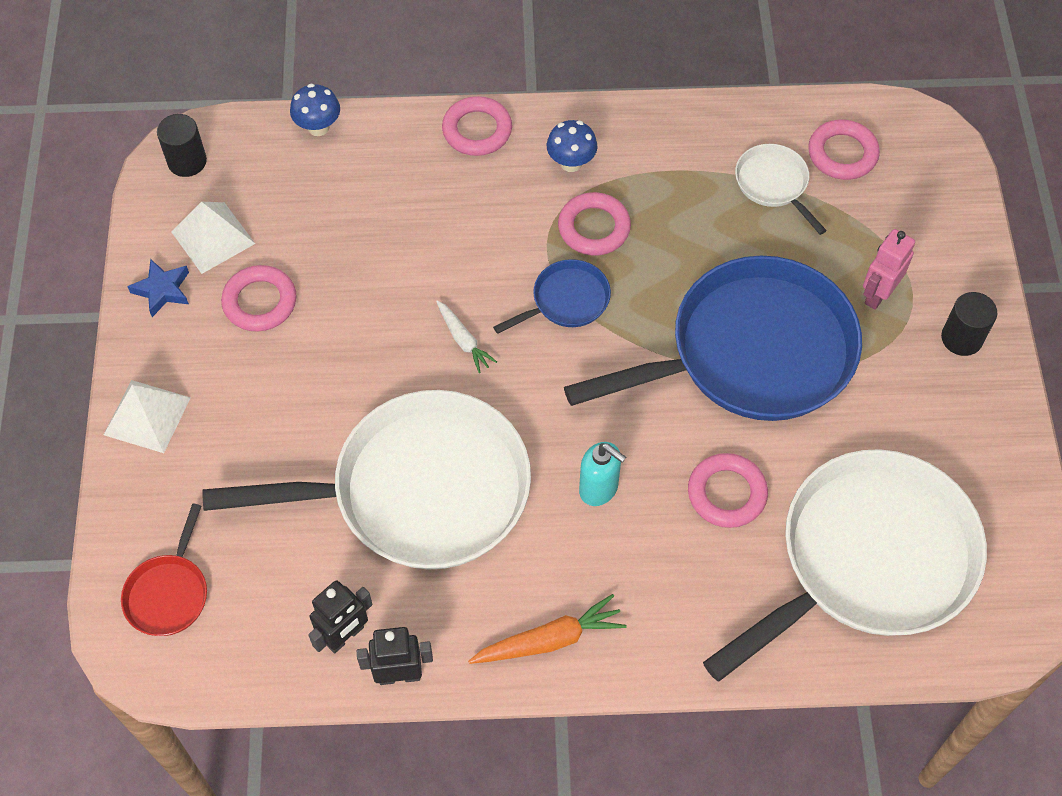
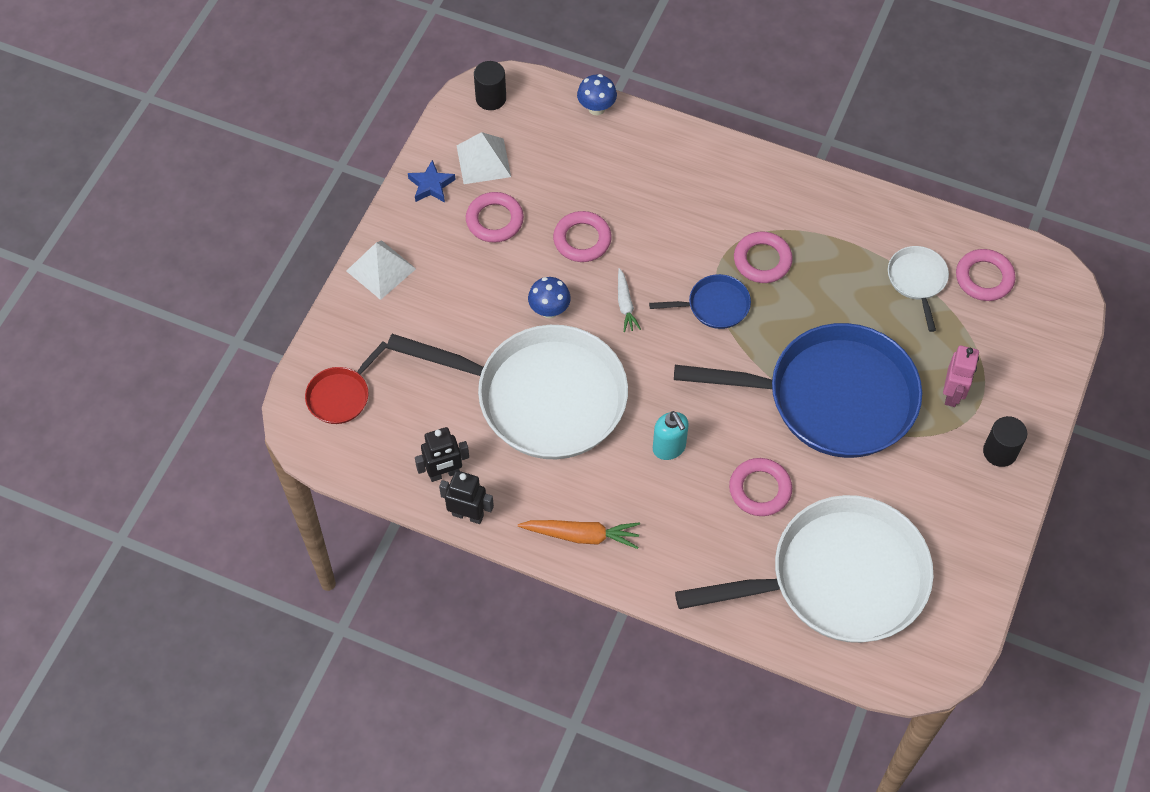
camera: 25 degrees right, 0 degrees up
(477, 130) = (712, 154): pink ring -> pink ring (582, 239)
(571, 163) = (770, 205): blue mushroom -> blue mushroom (549, 310)
(878, 294) = (952, 394): pink robot -> pink robot turned 135 degrees clockwise

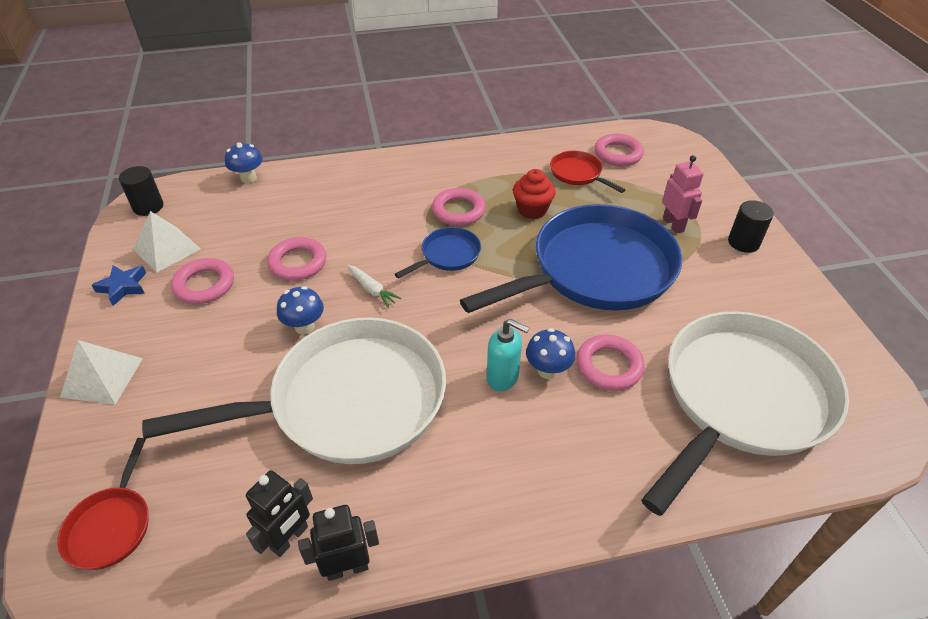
camera: 35 degrees left, 15 degrees down
(582, 535) = (487, 509): orange carrot -> none
(708, 463) = (547, 370): none -> blue mushroom
(832, 299) = (532, 210): none -> red cupcake
(917, 280) = (578, 174): white pan -> red pan

